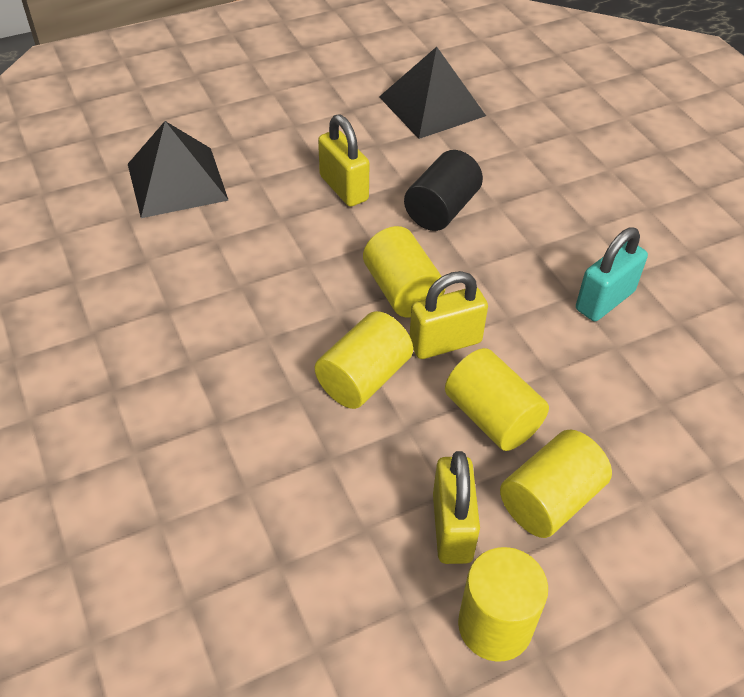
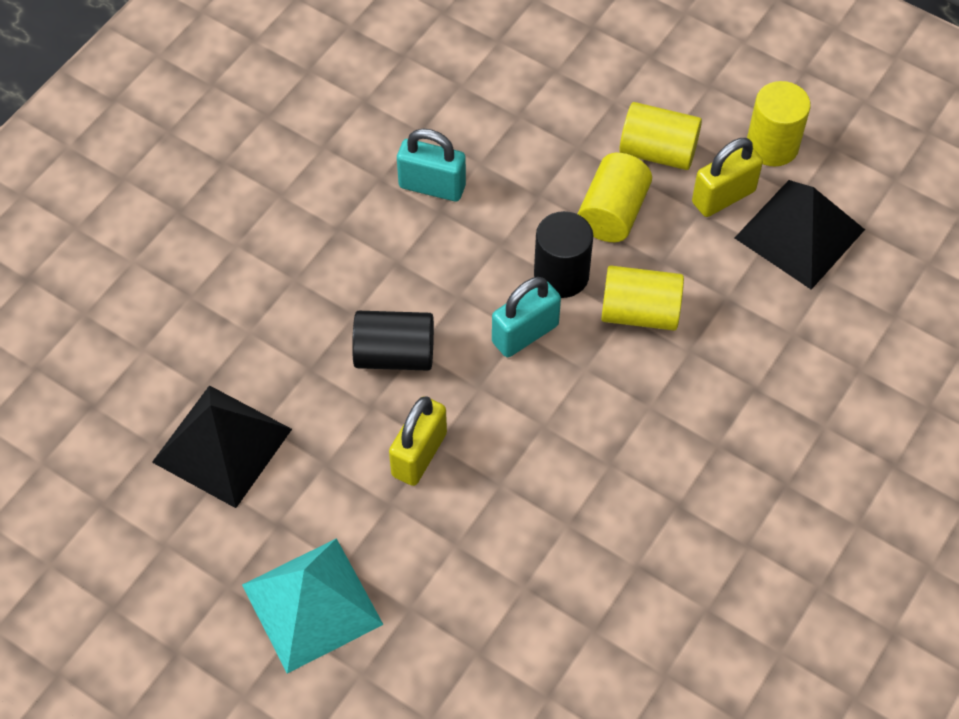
camera: 120 degrees left, 10 degrees up
(176, 181) = (514, 618): black pyramid -> black pyramid (799, 233)
(280, 103) = (312, 604): none -> turquoise pyramid
(402, 291) = (525, 333): yellow cylinder -> turquoise padlock
(445, 343) = (561, 275): yellow padlock -> black cylinder

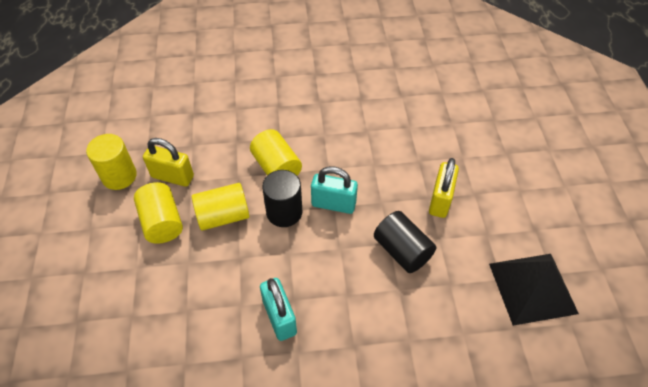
camera: 130 degrees left, 5 degrees down
(312, 604) = (548, 187): turquoise pyramid -> none
(419, 454) = (440, 200): yellow padlock -> yellow padlock turned 60 degrees counterclockwise
(799, 233) = (173, 135): black pyramid -> none

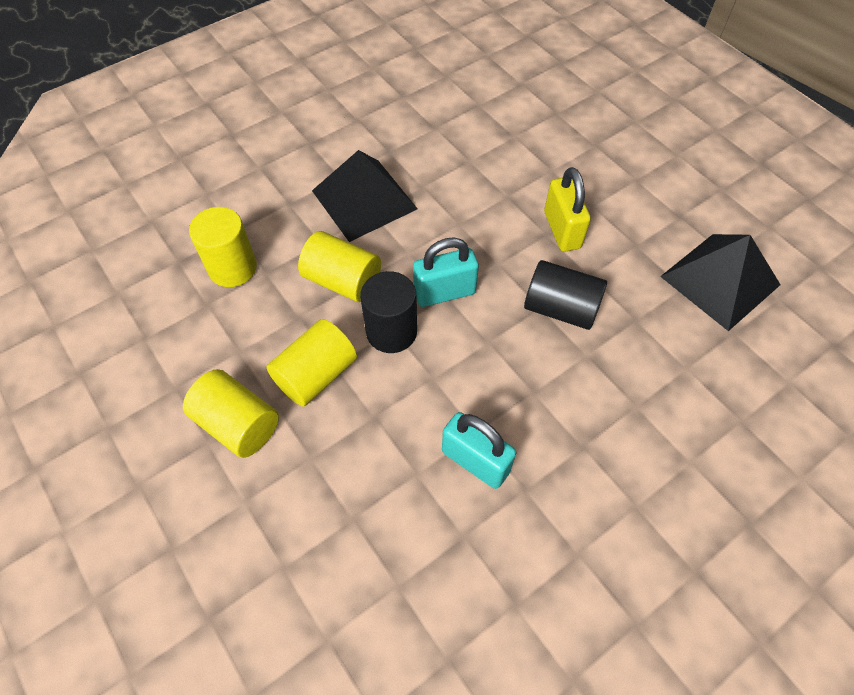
camera: 30 degrees left, 5 degrees up
(119, 176) = (130, 393): yellow cylinder -> yellow cylinder (232, 268)
(172, 176) = (209, 357): yellow padlock -> none
(324, 123) = (364, 199): none -> black pyramid

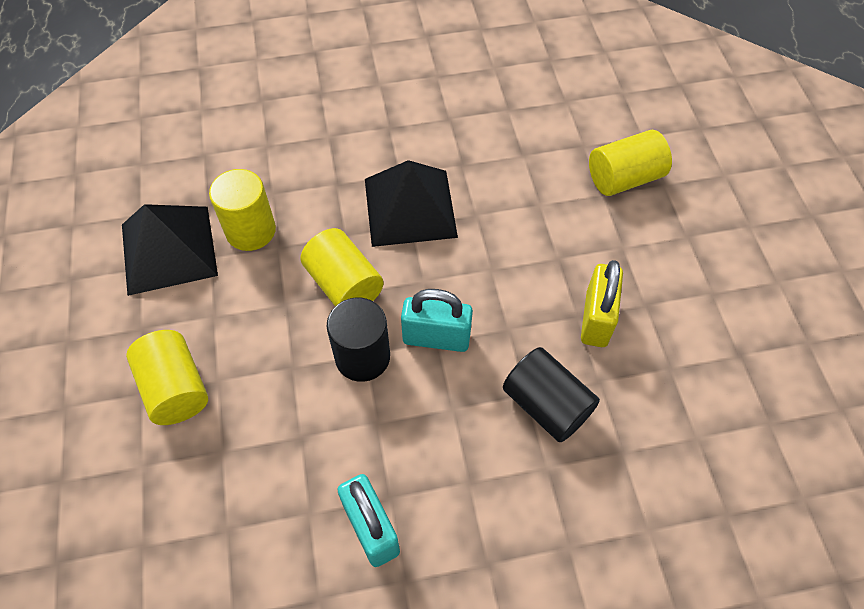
camera: 25 degrees right, 0 degrees up
(316, 374) = (269, 370): yellow cylinder -> yellow cylinder (624, 178)
(720, 280) = (744, 448): black pyramid -> black pyramid (169, 249)

